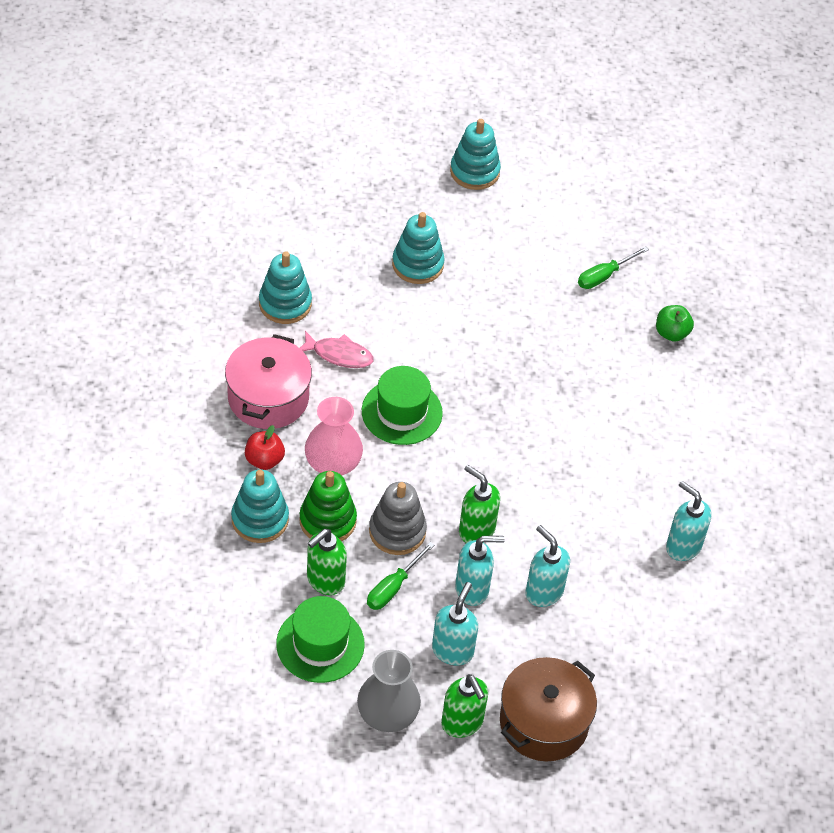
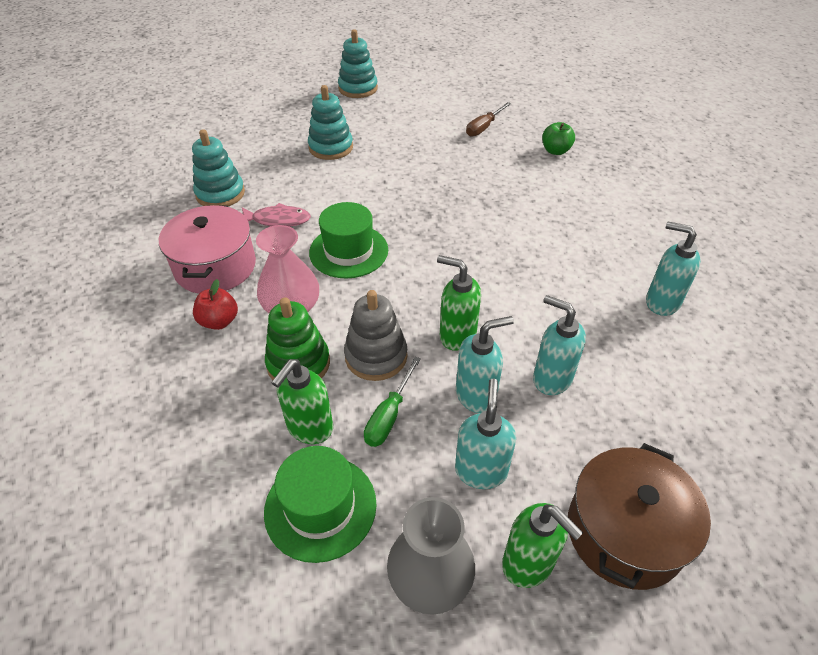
camera: 10 degrees left, 5 degrees down
(260, 519) = (223, 380): turquoise stacking toy -> none
(604, 276) = (484, 127): green screwdriver -> brown screwdriver

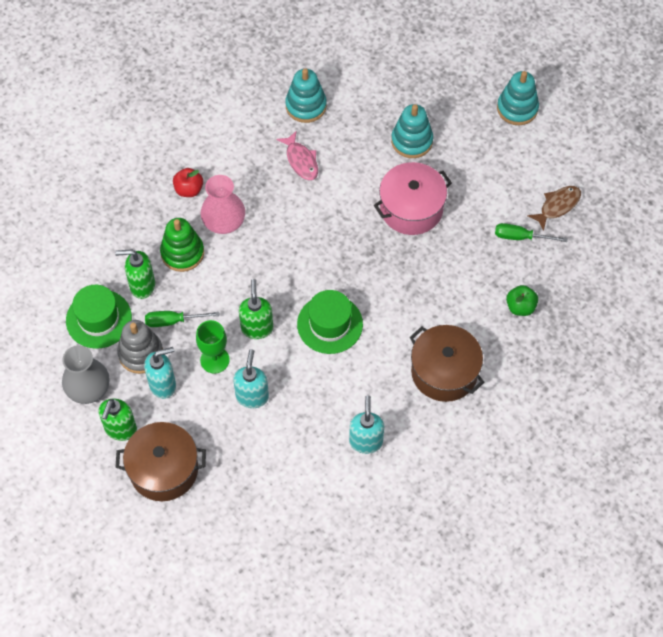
camera: 60 degrees right, 15 degrees up
(215, 267) = (232, 155): pink pot -> pink pot (411, 208)
(348, 251) = (297, 223): green hat -> green hat (330, 324)
(376, 356) = (212, 291): grey stacking toy -> grey stacking toy (141, 353)
(469, 101) = (557, 206): none -> brown fish
(476, 395) = (214, 360): turquoise soap dispenser -> green goblet
(484, 127) = (521, 237): brown screwdriver -> green screwdriver
(600, 217) = (444, 372): none -> brown pot

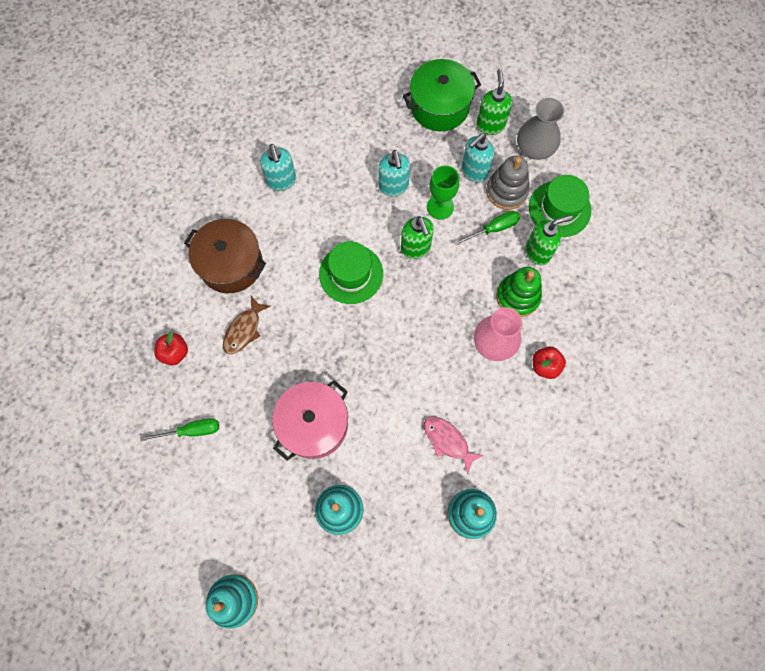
camera: 160 degrees right, 10 degrees up
(164, 469) = (439, 106): brown pot -> green pot
(520, 307) = (175, 352): green apple -> red apple
(557, 206) = (160, 483): brown fish -> brown fish (244, 330)

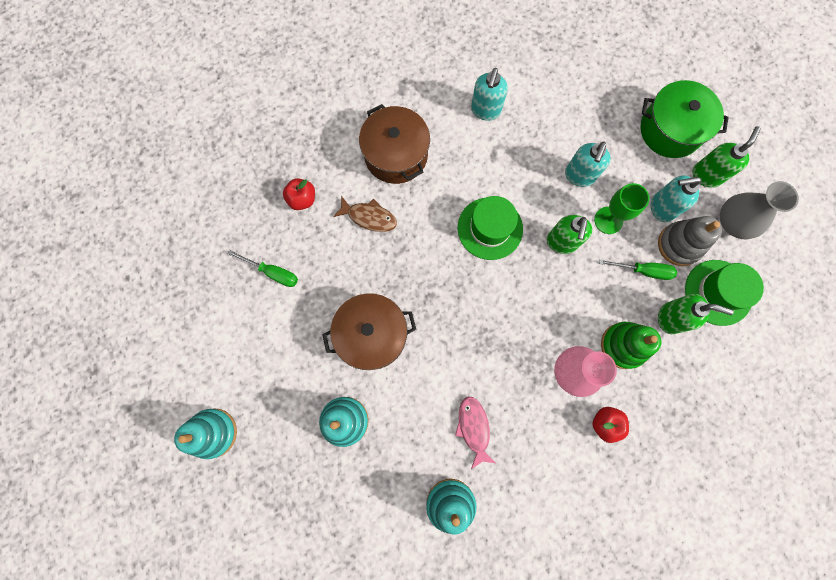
camera: 35 degrees right, 5 degrees up
(244, 330) = (369, 217): brown fish -> brown fish turned 135 degrees counterclockwise
(314, 424) = (372, 335): pink pot -> brown pot

